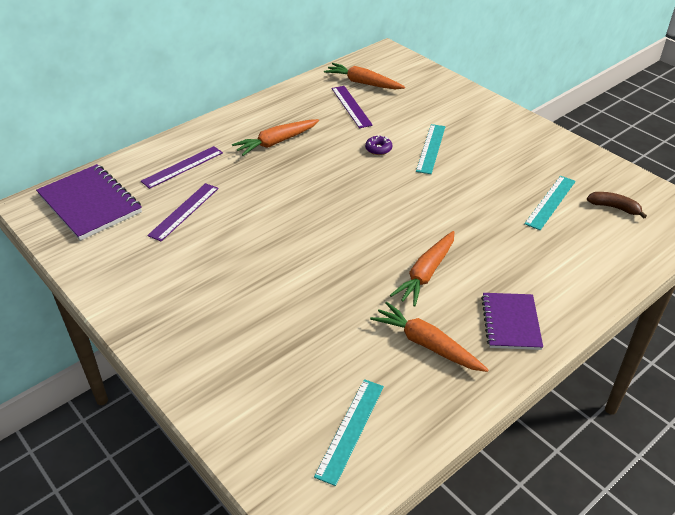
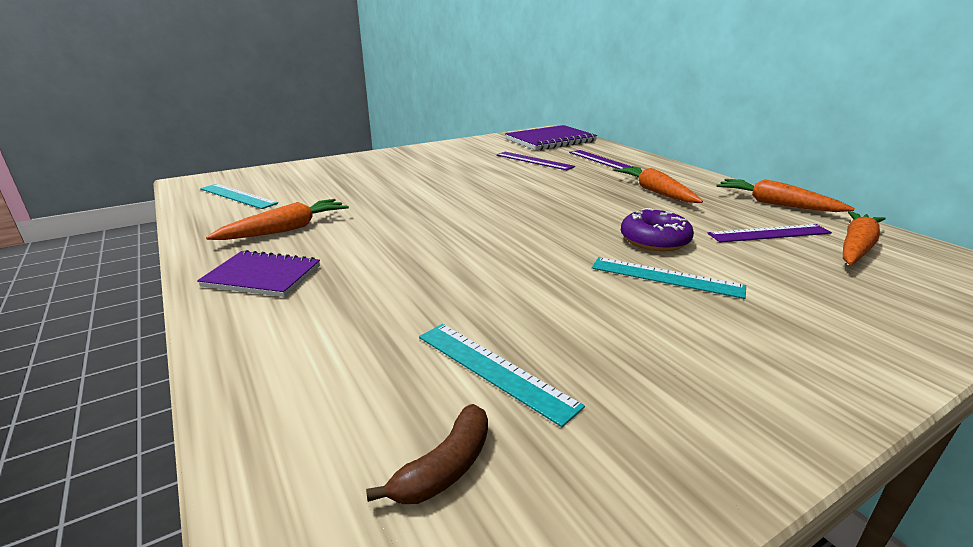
camera: 100 degrees right, 15 degrees down
(378, 149) = (654, 240): purple donut -> purple donut, size x1.72
(426, 274) = (385, 241): orange carrot -> orange carrot (776, 204)

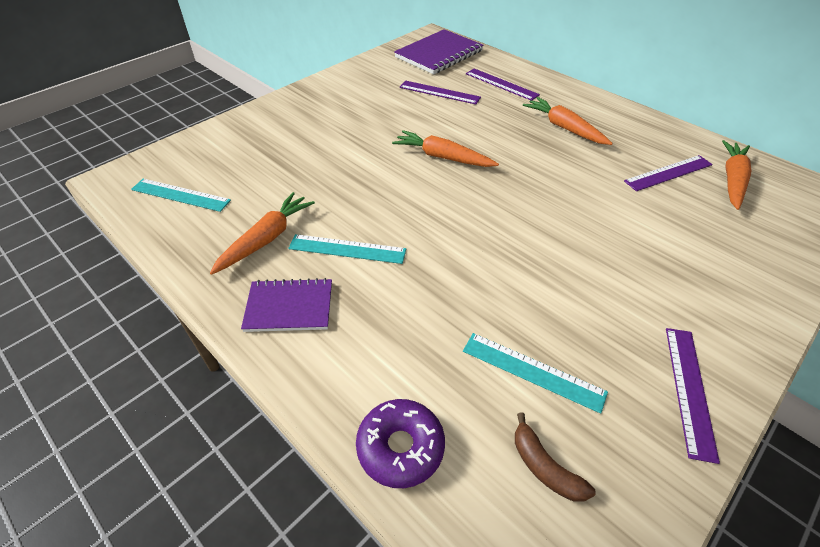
camera: 15 degrees left, 20 degrees up
(445, 468) = (544, 467): brown banana -> brown banana turned 120 degrees clockwise
(654, 240) = (587, 197): purple donut -> purple donut (400, 447)
(666, 277) = (611, 243): turquoise ruler -> turquoise ruler (347, 249)
(712, 427) = (689, 389): none -> purple ruler
(776, 204) = (663, 131): orange carrot -> orange carrot (443, 157)

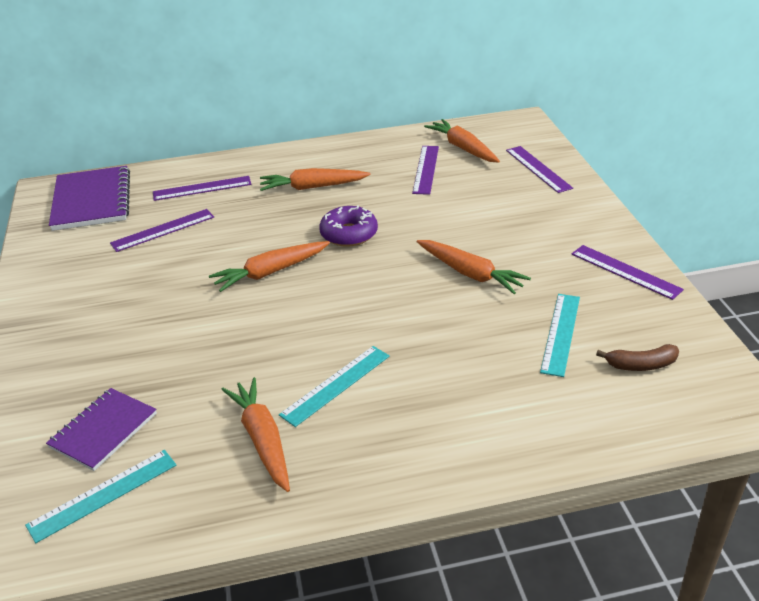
camera: 55 degrees left, 10 degrees down
(289, 307) = (377, 451): purple notebook -> purple notebook (103, 430)
(400, 447) = (579, 432): purple donut -> purple donut (349, 234)
(532, 371) = (560, 333): turquoise ruler -> turquoise ruler turned 45 degrees counterclockwise
(555, 266) = (470, 273): none -> orange carrot
(774, 244) = (538, 169): none -> purple ruler

